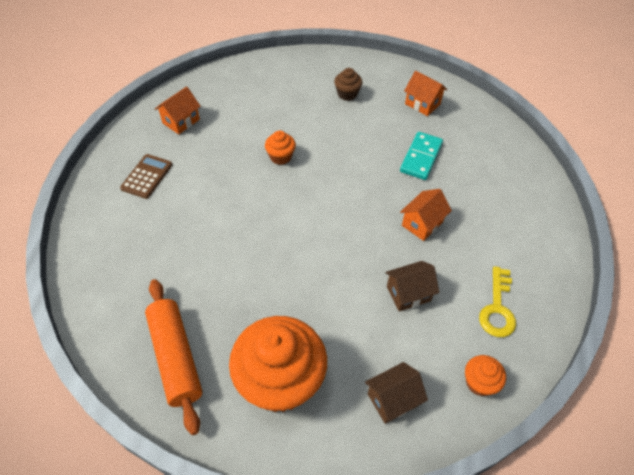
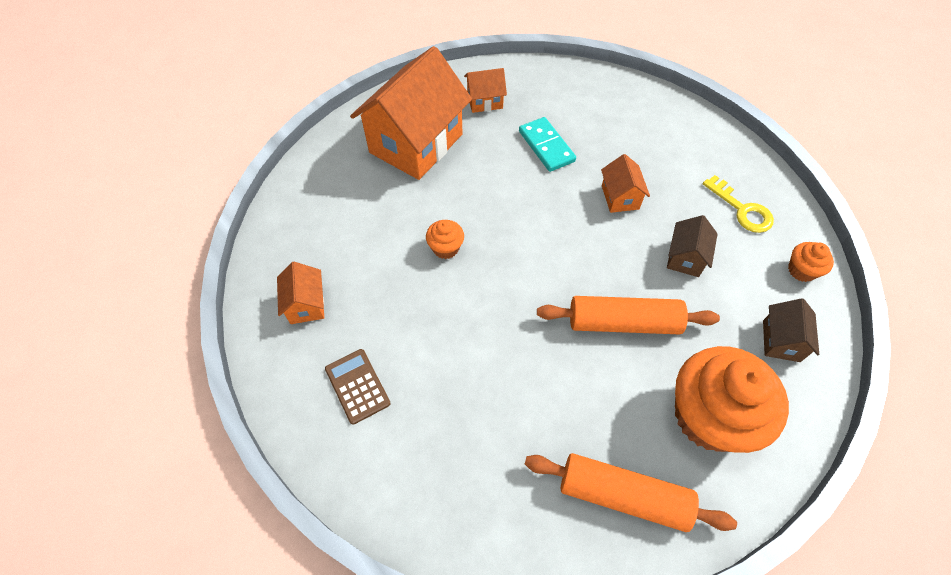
camera: 50 degrees left, 5 degrees up
(313, 285) = (623, 322): none -> orange rolling pin
(347, 94) = (416, 143): brown cupcake -> orange house

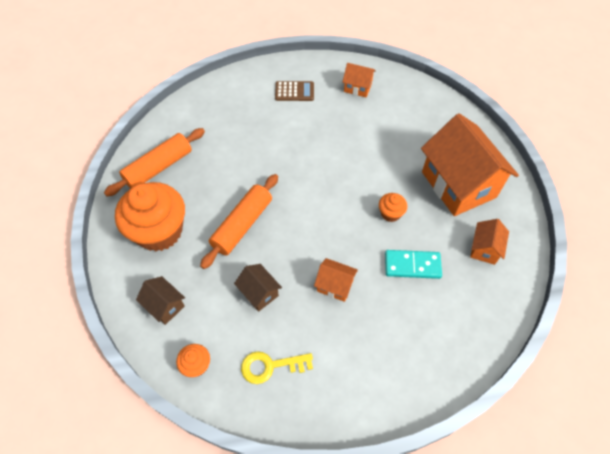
camera: 120 degrees right, 0 degrees up
(445, 248) = (356, 162): orange cupcake -> orange cupcake (390, 213)

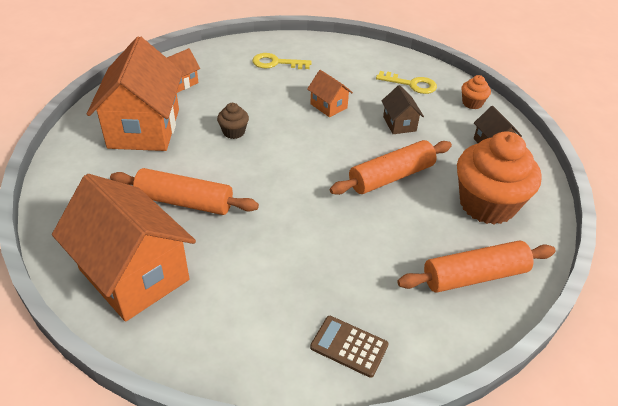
camera: 155 degrees left, 15 degrees down
(294, 91) = (227, 309): brown calculator -> brown calculator (349, 346)
(357, 87) = (134, 274): orange house -> orange house, size x2.23
(371, 139) = (185, 201): none -> orange rolling pin
(390, 213) = (234, 132): orange cupcake -> brown cupcake
(412, 265) = (251, 95): turquoise domino -> none
(426, 328) = (276, 63): none -> yellow key

